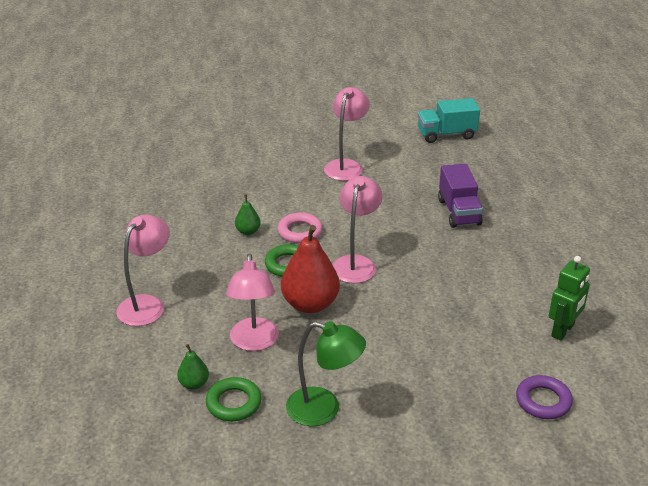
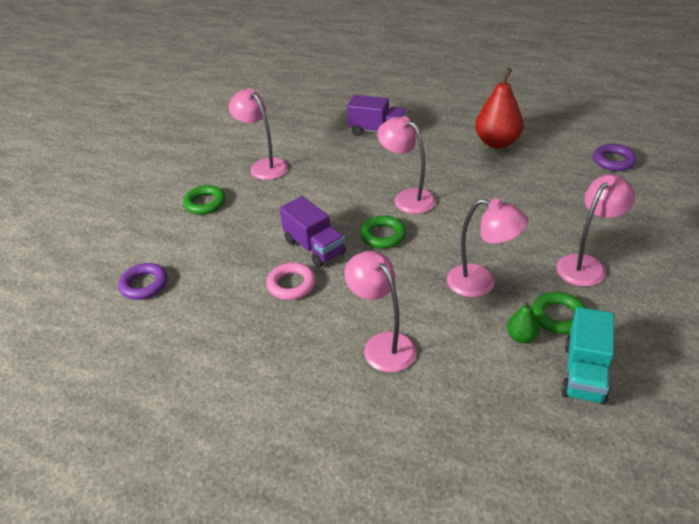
camera: 60 degrees left, 5 degrees up
(156, 166) = (144, 285): none -> purple ring
(248, 231) = (314, 247): green pear -> purple truck
(271, 156) = (205, 203): none -> green ring
(300, 231) = (340, 216): pink ring -> pink ring (291, 284)
(310, 304) = (447, 237): red pear -> red pear (497, 143)
(324, 409) = (586, 265): green lamp -> pink lamp
(446, 134) = (269, 107): turquoise truck -> turquoise truck (584, 373)
(563, 330) = (544, 131): green robot -> none

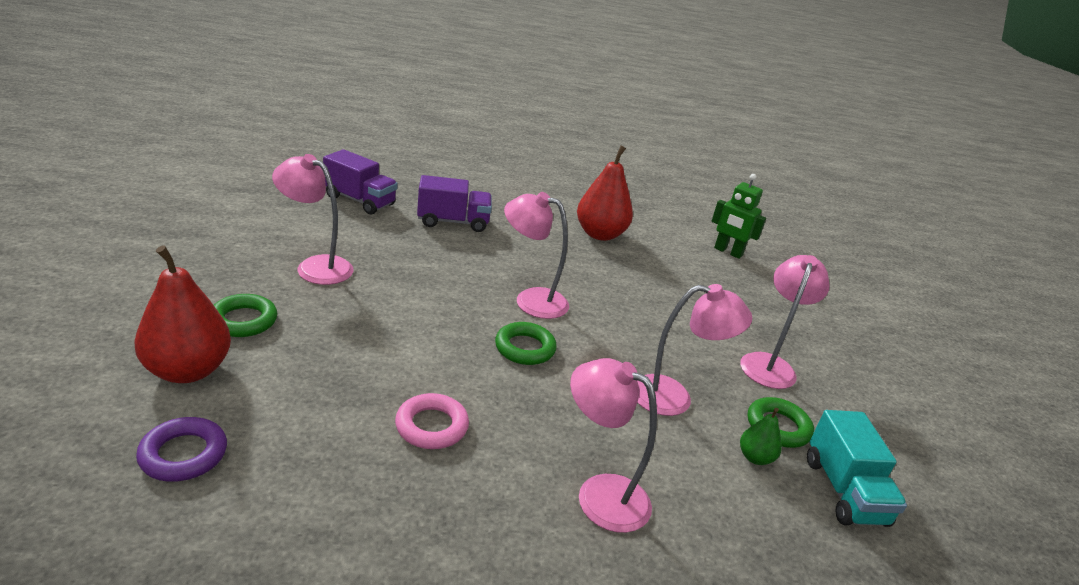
camera: 30 degrees left, 10 degrees down
(163, 234) = (187, 370): none -> red pear
(314, 247) = (440, 371): purple truck -> purple truck (360, 201)
(613, 161) = (728, 252): purple ring -> green robot

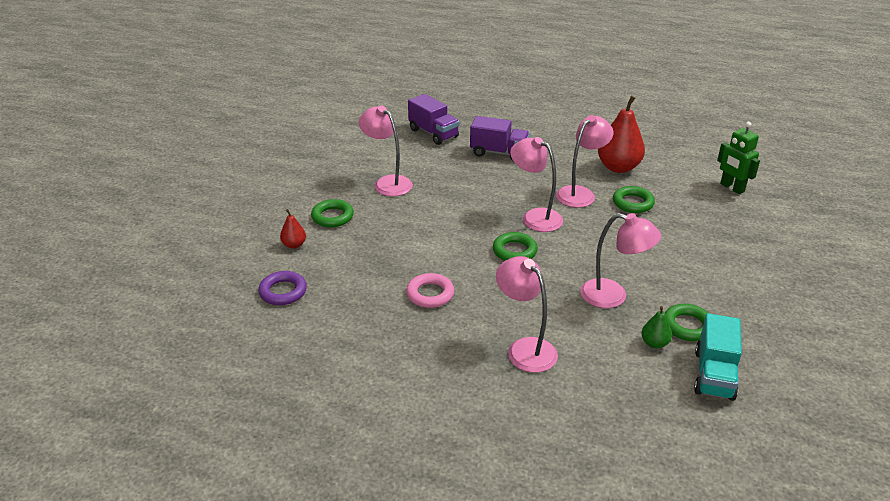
camera: 25 degrees right, 5 degrees up
(187, 370) = (294, 245): red pear -> red pear, size x0.49
(636, 275) = (633, 203): none -> green ring
(769, 364) = (710, 281): pink lamp -> pink lamp (580, 193)

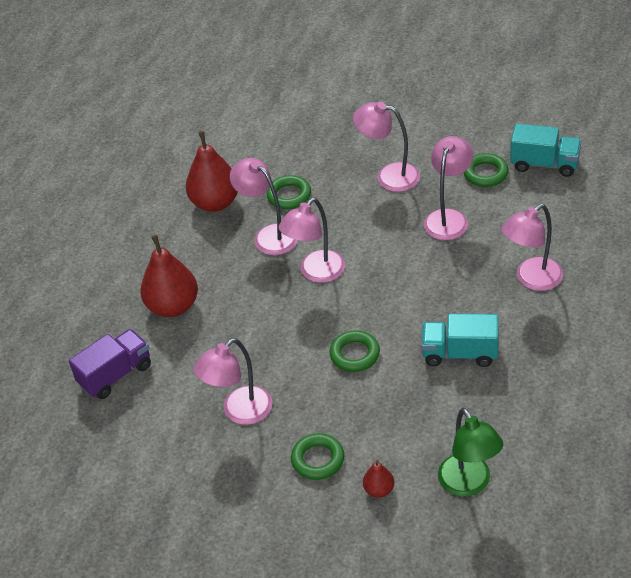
camera: 85 degrees left, 10 degrees up
(283, 292) = (469, 484): purple ring -> green lamp
(430, 294) = (460, 353): pink ring -> turquoise truck
(499, 152) = (173, 306): purple truck -> red pear
(514, 251) = (380, 289): green ring -> green ring (355, 354)
(654, 343) = (511, 195): green pear -> none
(670, 260) = (389, 176): none -> pink lamp
(732, 188) = (261, 122): green robot -> none

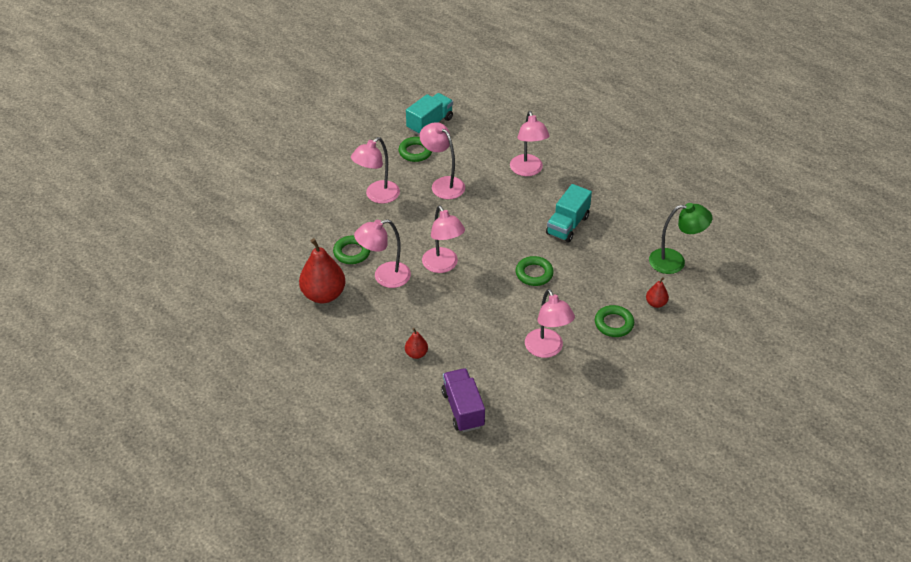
camera: 70 degrees left, 0 degrees up
(173, 306) = (416, 354): red pear -> red pear, size x0.49

